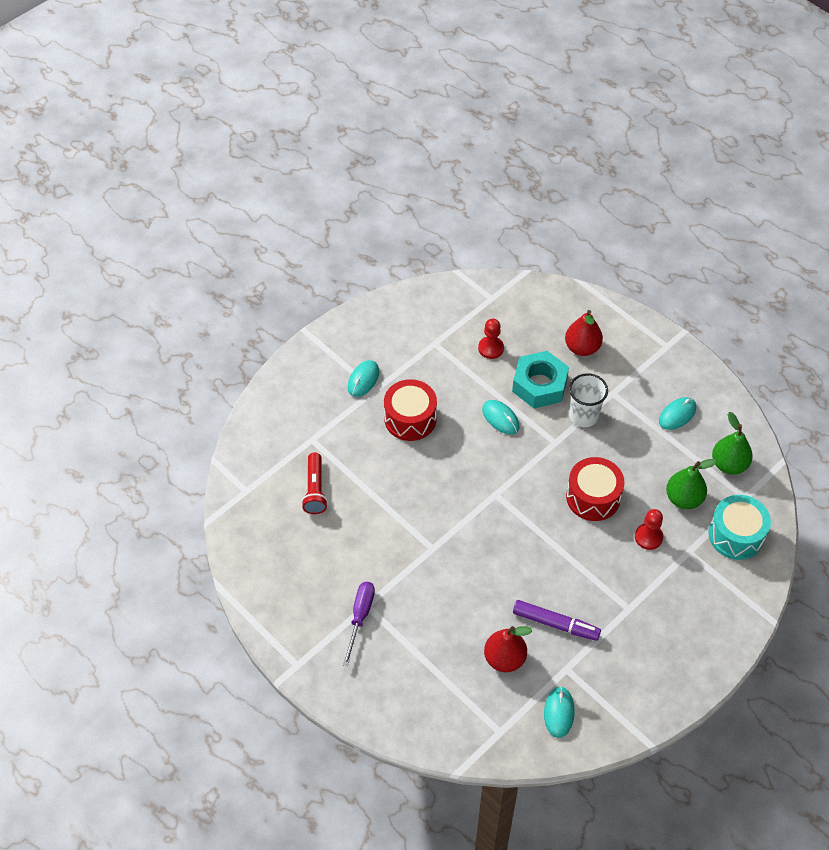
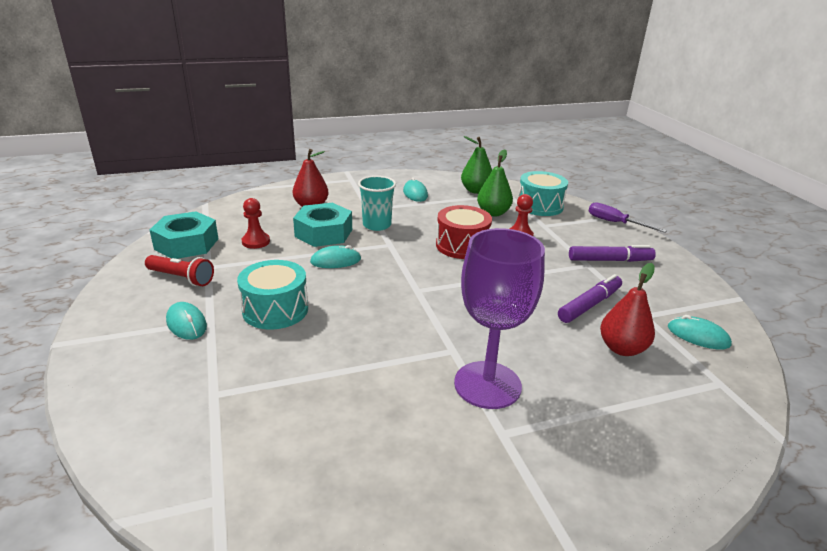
camera: 65 degrees left, 25 degrees down
(315, 489) = (290, 419): red flashlight -> red flashlight (181, 278)
(360, 617) = (518, 446): purple screwdriver -> purple screwdriver (615, 223)
(408, 582) = (487, 385): none -> purple goblet
(410, 419) = (275, 310): red drum -> turquoise drum
(455, 307) = (186, 244): none -> turquoise nut
(583, 416) = (377, 225): white cup -> turquoise cup
(651, 625) = (610, 260): none -> purple marker

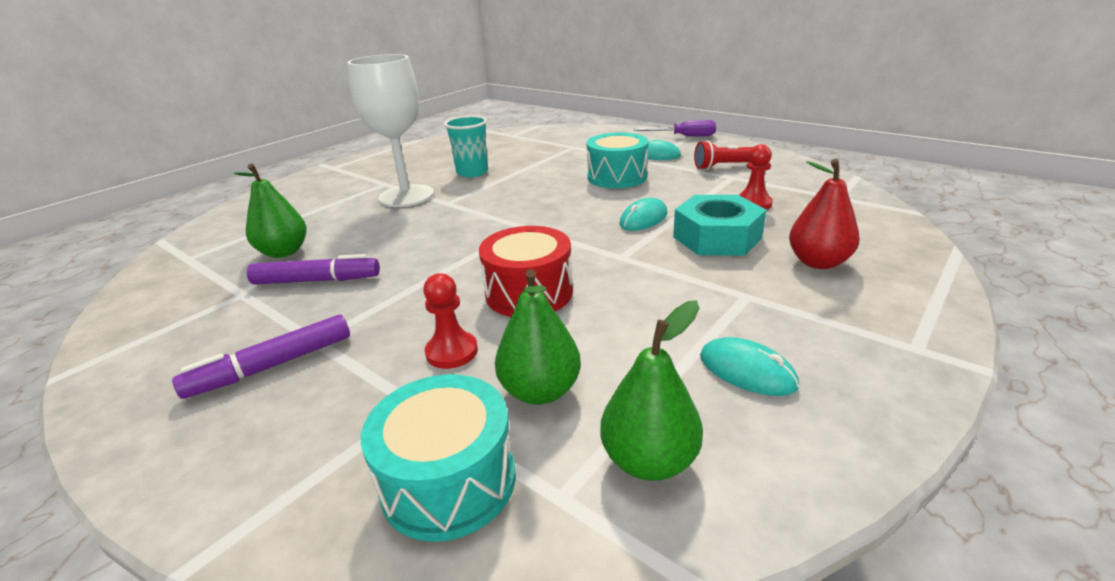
camera: 150 degrees right, 0 degrees up
(186, 244) = (798, 181): turquoise nut -> none
(377, 225) = (682, 274): turquoise cup -> turquoise cup (472, 172)
(487, 385) = (406, 196): purple goblet -> white goblet
(589, 305) = (317, 280): purple marker -> purple marker turned 105 degrees counterclockwise
(615, 223) = (227, 507): purple screwdriver -> purple screwdriver (684, 136)
(622, 348) = (284, 252): red pear -> green pear
(698, 336) = (180, 293): turquoise mouse -> none

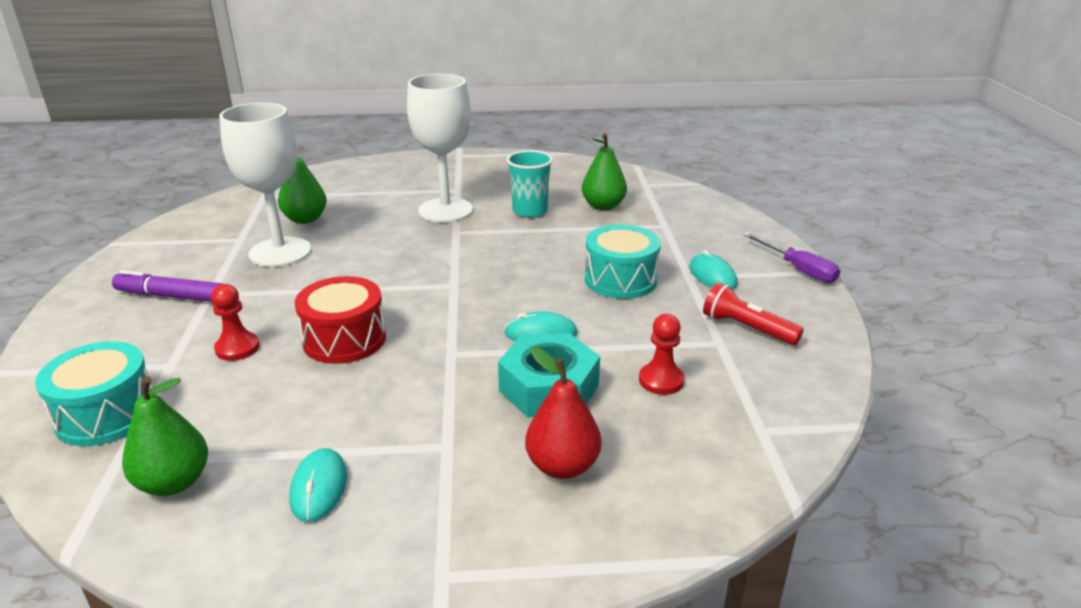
camera: 45 degrees right, 0 degrees up
(317, 280) = (280, 252): purple marker -> white goblet
(540, 391) = (219, 404): green pear -> green pear (603, 206)

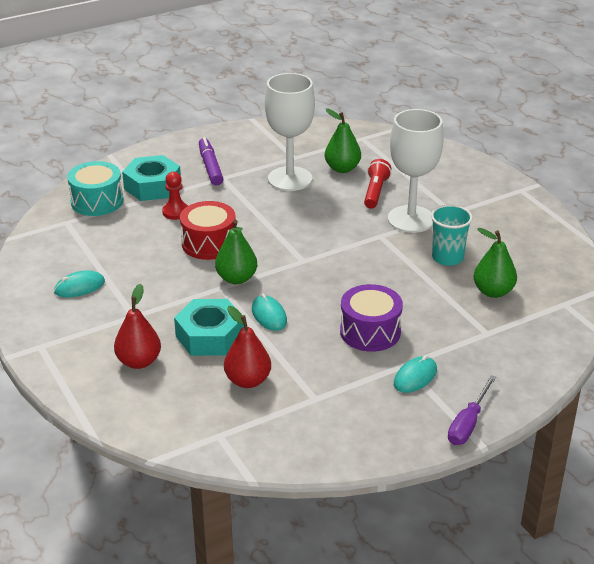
camera: 65 degrees right, 5 degrees up
(145, 352) = (152, 186): none -> turquoise nut
(174, 482) = (61, 244): green pear -> green pear (236, 278)
(620, 280) = (370, 332): turquoise drum -> purple drum
(661, 380) = (248, 380): red pawn -> red pear
(747, 328) = (344, 409): red flashlight -> red flashlight (375, 192)

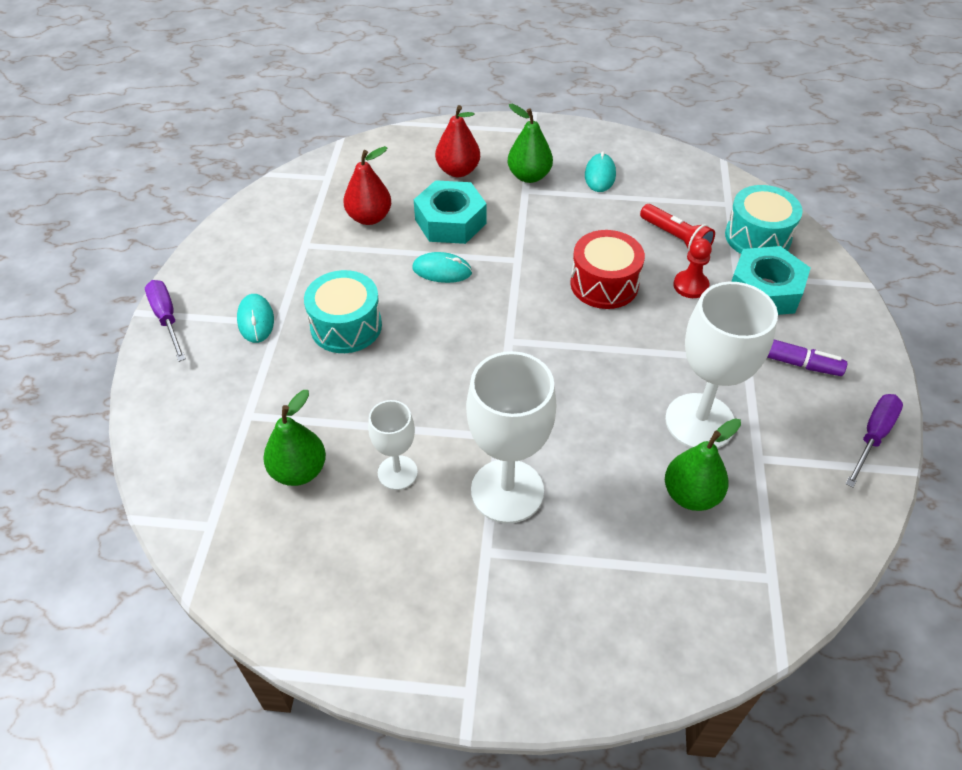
camera: 125 degrees right, 15 degrees up
(236, 278) = (522, 276): green pear -> green pear (529, 176)
(241, 132) = (873, 436): none -> purple screwdriver
(370, 332) = (346, 326): purple drum -> turquoise drum
(375, 192) = (601, 494): red flashlight -> red flashlight (675, 238)
(447, 258) = (397, 472): turquoise cup -> white goblet

